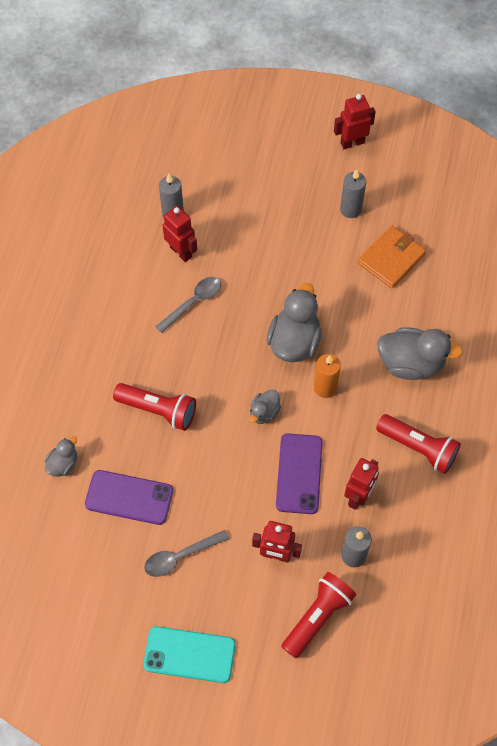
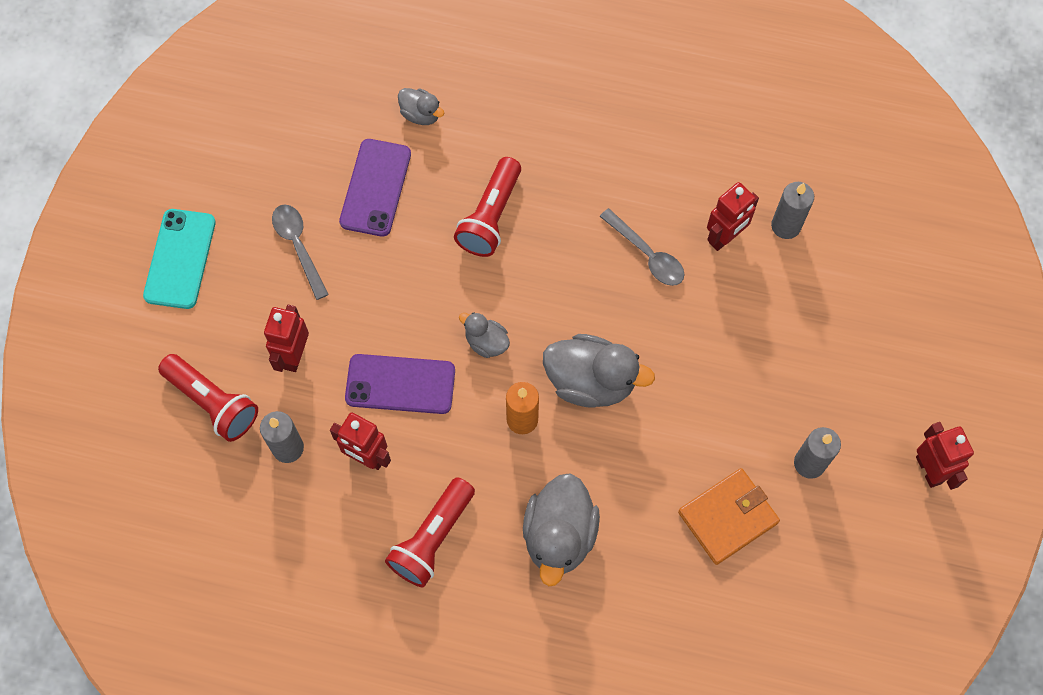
camera: 90 degrees right, 5 degrees up
(391, 259) = (728, 517): orange wallet -> orange wallet turned 75 degrees counterclockwise

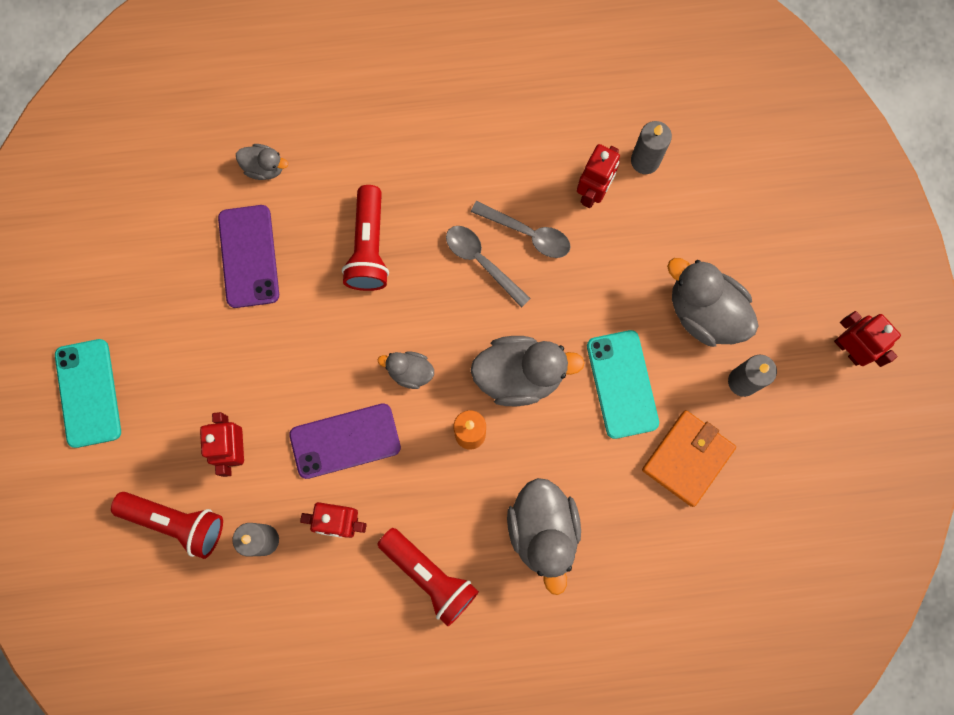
camera: 20 degrees left, 10 degrees up
(298, 246) = (197, 340): grey spoon -> grey spoon (481, 261)
(432, 538) = (429, 576): red flashlight -> red flashlight turned 60 degrees counterclockwise
(688, 424) = (622, 384): none -> turquoise phone
(795, 385) = (705, 312): none -> grey duck

